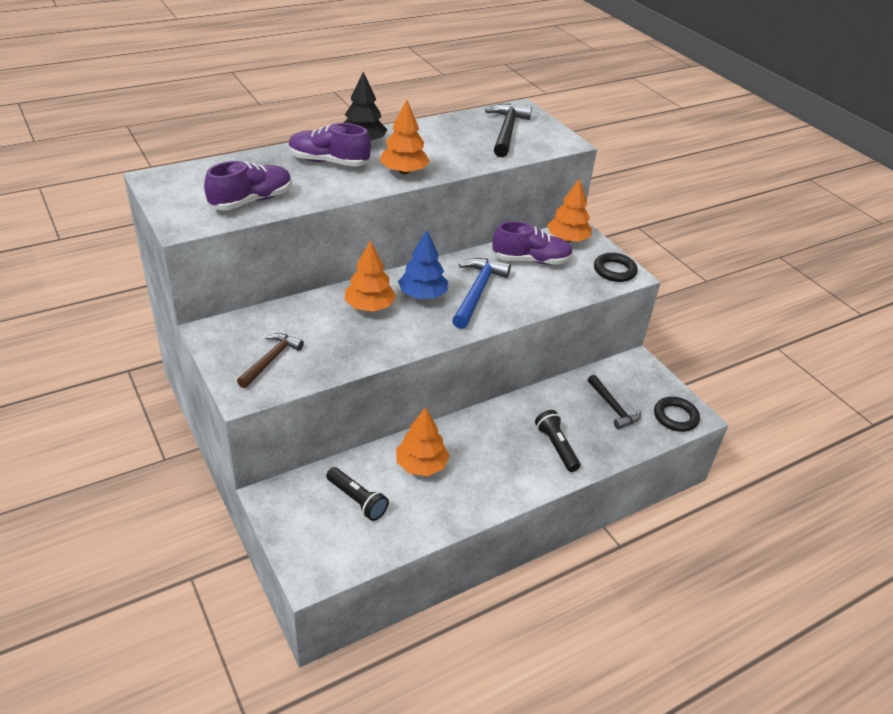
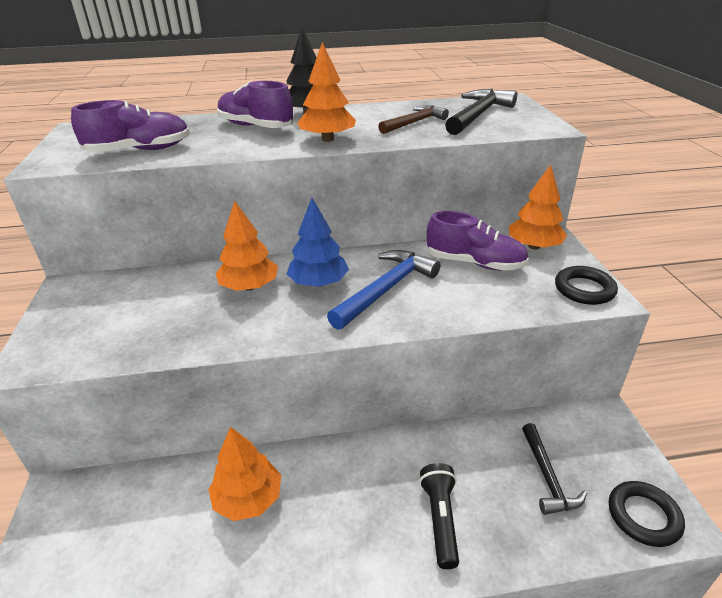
camera: 25 degrees right, 5 degrees down
(271, 360) = (94, 328): brown hammer -> brown hammer (414, 123)
(357, 500) = (141, 529): black flashlight -> none

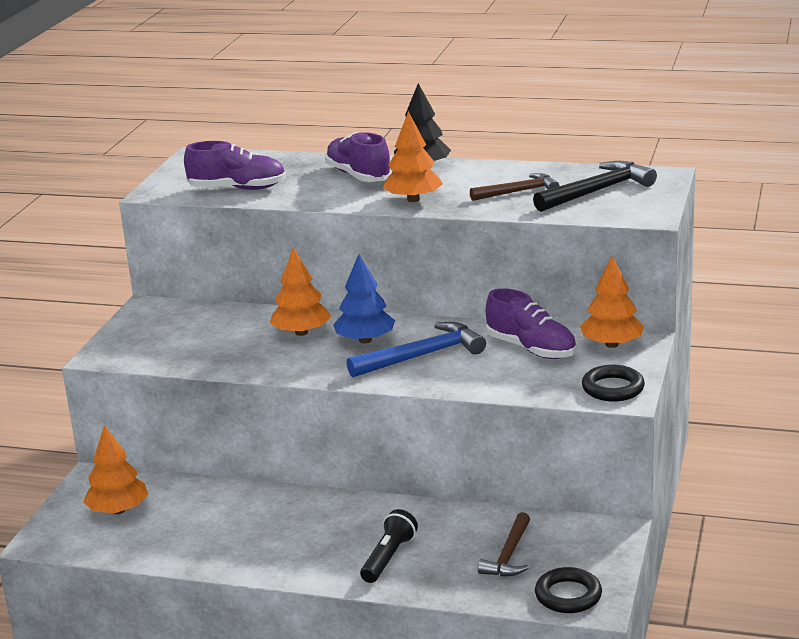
camera: 25 degrees right, 10 degrees down
(248, 499) = (241, 512): orange tree -> orange tree (118, 510)
(547, 477) = (508, 555): black hammer -> brown hammer

